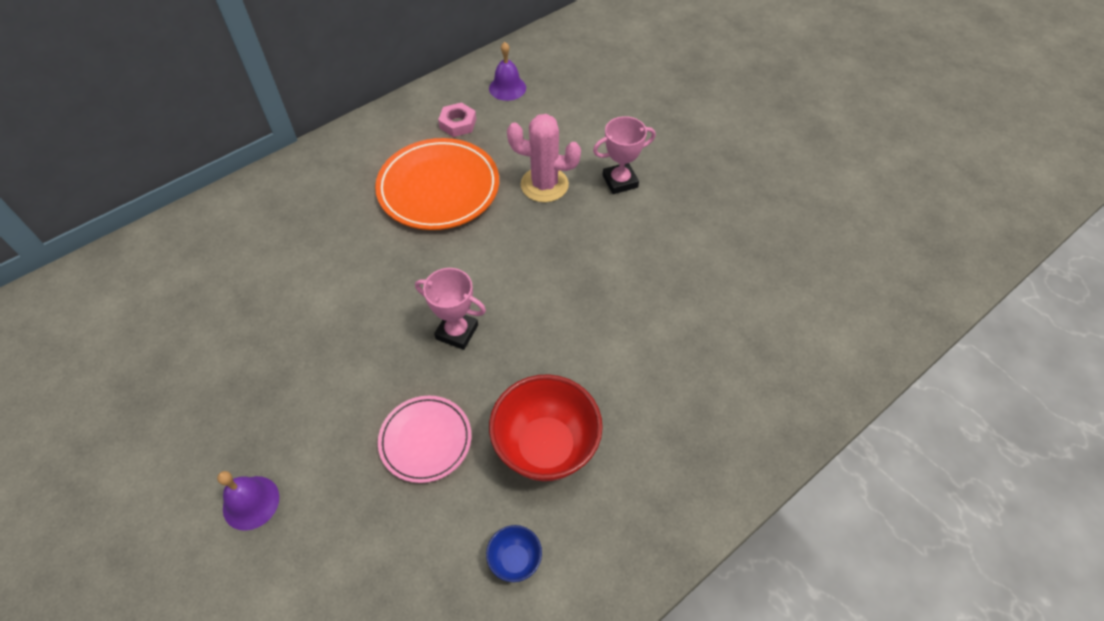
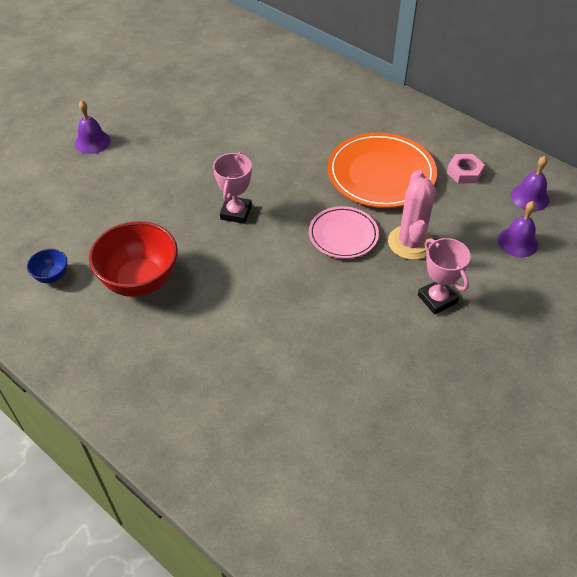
camera: 80 degrees right, 5 degrees down
(425, 440) = (141, 213): pink plate -> pink plate (343, 235)
(562, 110) = (517, 242): none -> purple bell

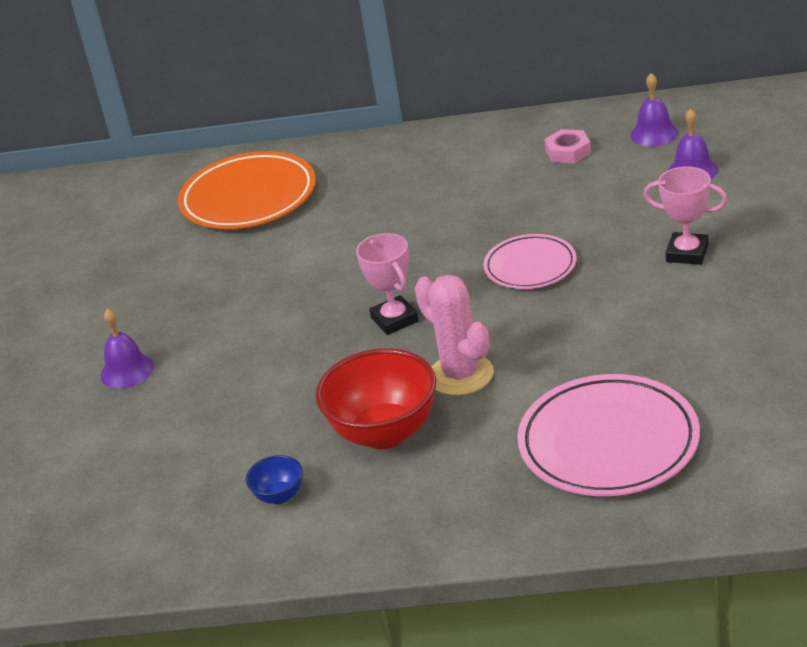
camera: 35 degrees left, 15 degrees down
(226, 392) = (608, 443): none -> pink plate
(381, 175) = (492, 201): orange plate -> orange plate (248, 198)
(411, 243) = (601, 231): pink cactus -> pink cactus (460, 375)

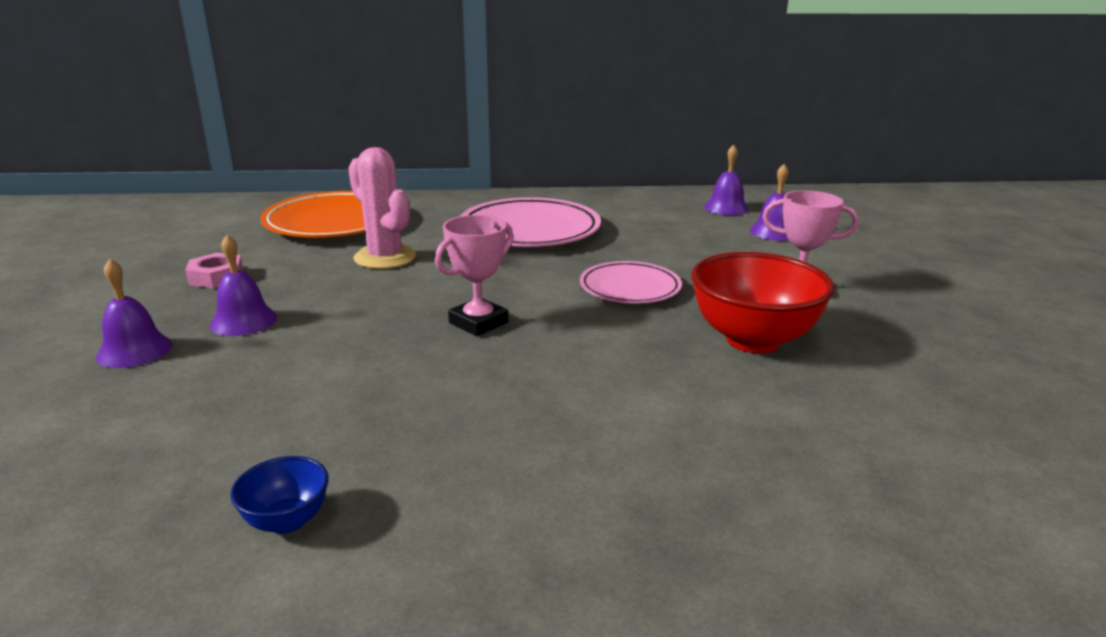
camera: 10 degrees left, 10 degrees down
(200, 333) = (243, 321): none -> purple bell
(384, 433) = (460, 442): red bowl -> red bowl (753, 340)
(394, 320) = (478, 323): pink trophy -> pink trophy turned 75 degrees clockwise
(460, 375) = (562, 381): pink cactus -> pink cactus (385, 258)
(568, 152) = (648, 213): pink nut -> pink nut (216, 277)
(608, 443) = (784, 475): pink plate -> pink plate (529, 230)

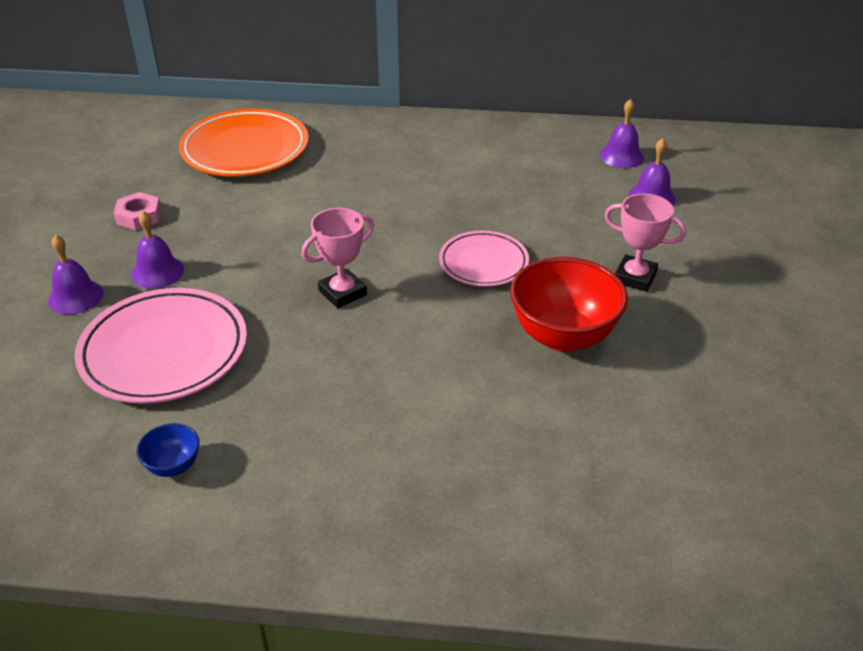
camera: 10 degrees right, 15 degrees up
(385, 258) = (281, 203): pink cactus -> none
(529, 230) = (419, 175): pink plate -> pink plate (164, 351)

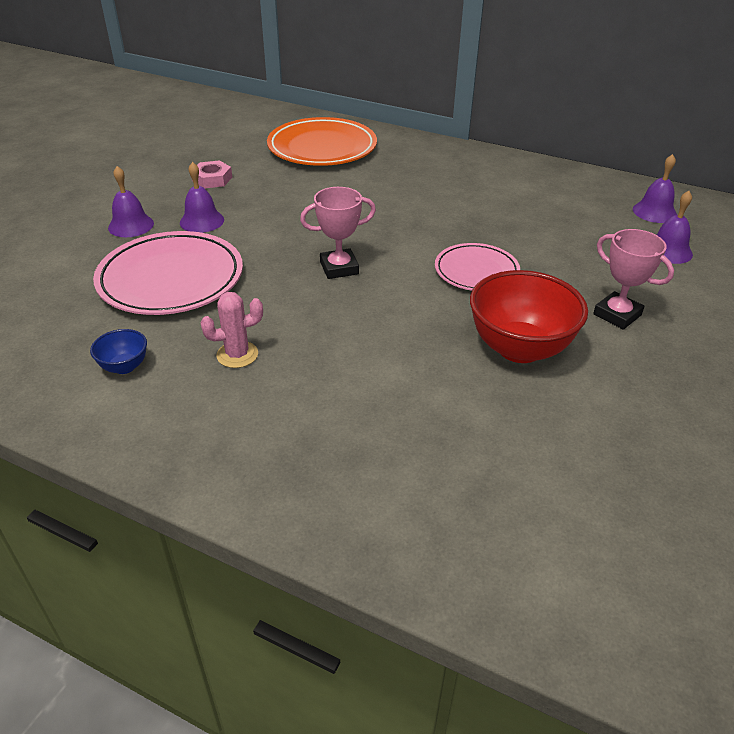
camera: 20 degrees right, 0 degrees up
(289, 419) = (237, 355): none -> pink cactus

